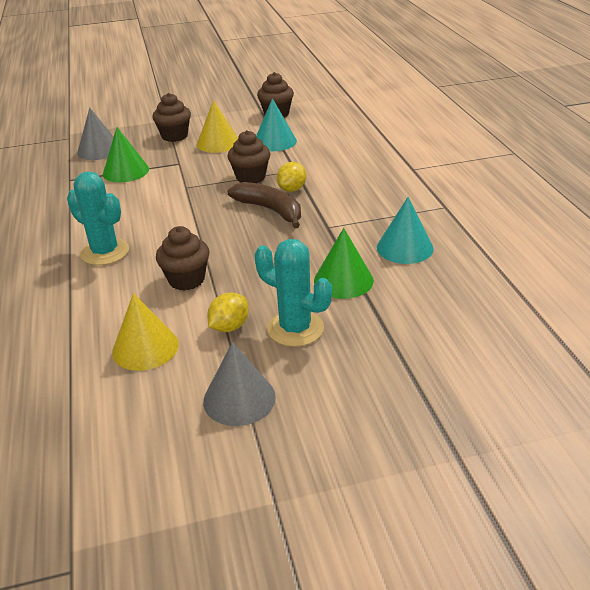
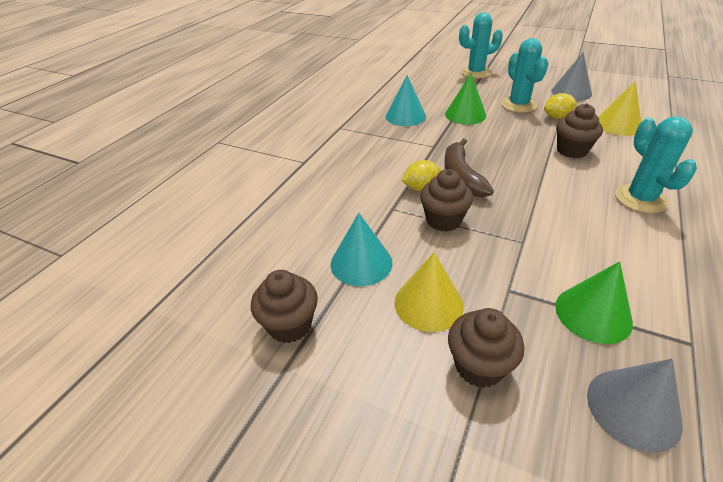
camera: 140 degrees left, 5 degrees up
(431, 382) = (475, 73): none -> turquoise cactus

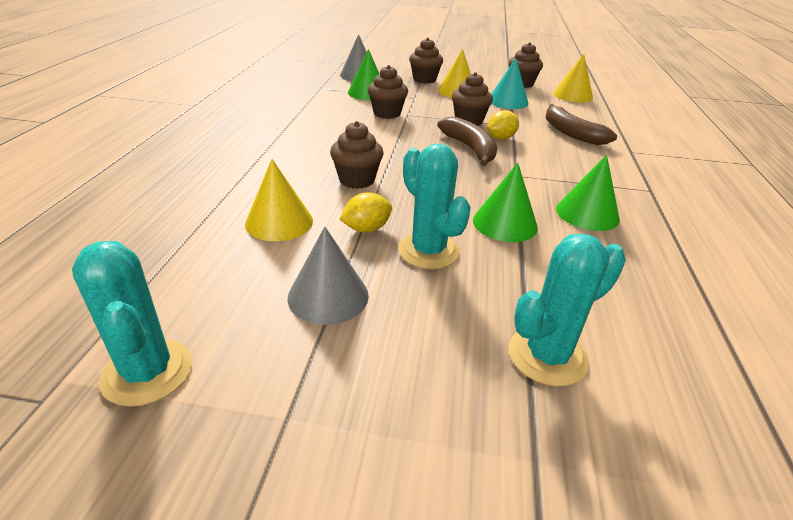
camera: 160 degrees right, 5 degrees down
(241, 272) = (572, 95): none -> yellow cone
(336, 189) = (571, 133): none -> brown banana
(405, 116) = (587, 213): turquoise cone -> green cone
(553, 246) = (387, 113): none -> brown cupcake
(640, 199) = (306, 141): turquoise cactus -> turquoise cactus (147, 372)

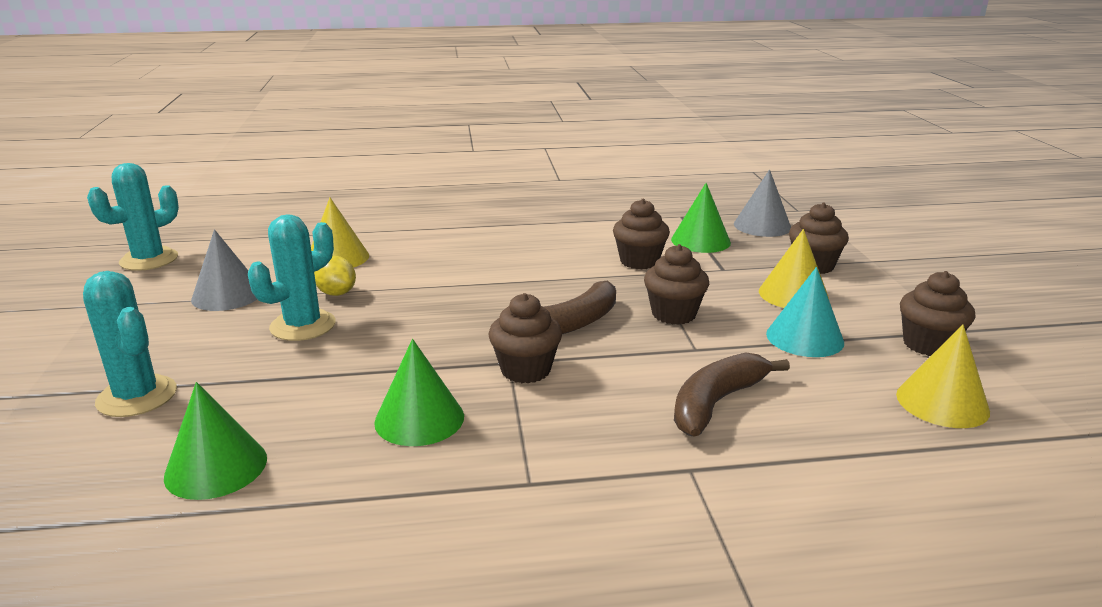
camera: 75 degrees right, 10 degrees down
(357, 180) = (436, 274): brown cupcake -> brown cupcake (526, 370)
(501, 138) = (630, 342): yellow lemon -> none
(505, 223) = (371, 361): green cone -> green cone (216, 467)

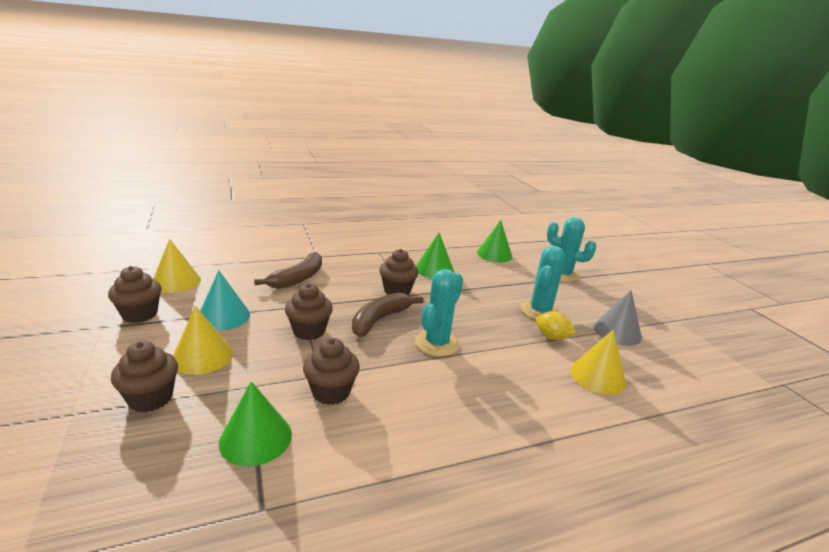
camera: 165 degrees right, 0 degrees up
(149, 260) = (728, 363): turquoise cactus -> turquoise cactus (437, 343)
(762, 226) = (151, 489): grey cone -> none

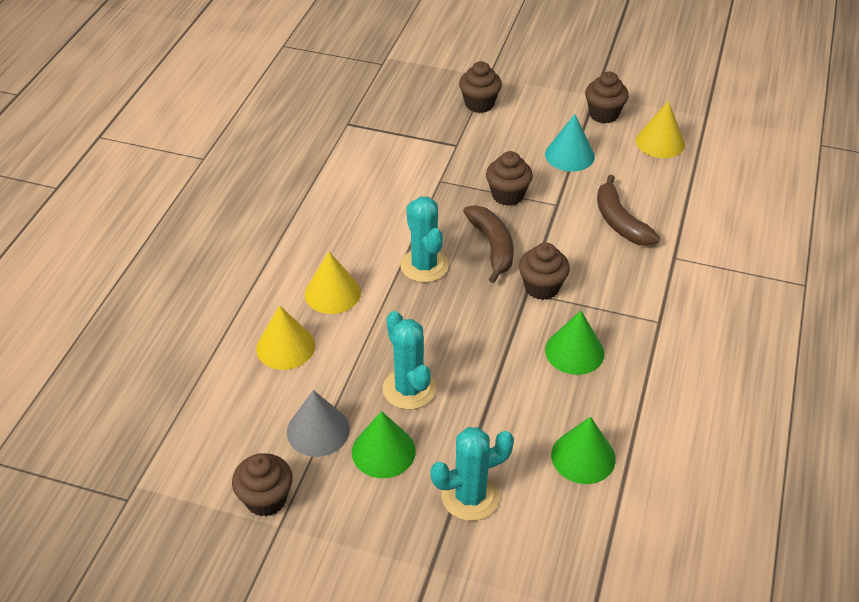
camera: 130 degrees right, 20 degrees up
(202, 356) = (513, 132): yellow cone -> yellow cone (332, 293)
(256, 438) = (402, 134): green cone -> green cone (383, 451)
(331, 392) = (416, 178): brown cupcake -> brown cupcake (266, 499)
(551, 337) = (360, 360): yellow lemon -> none

